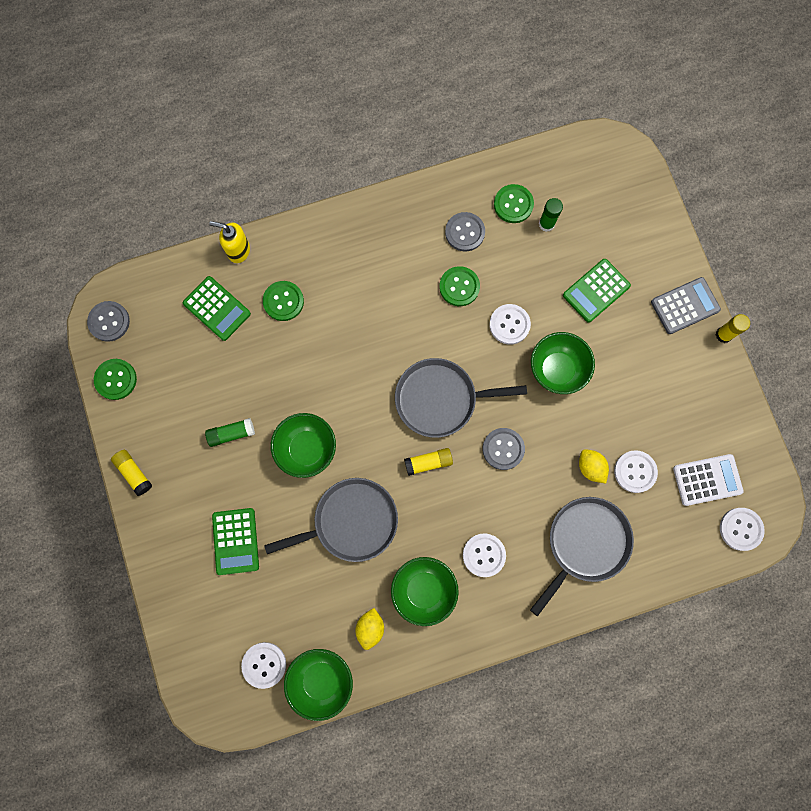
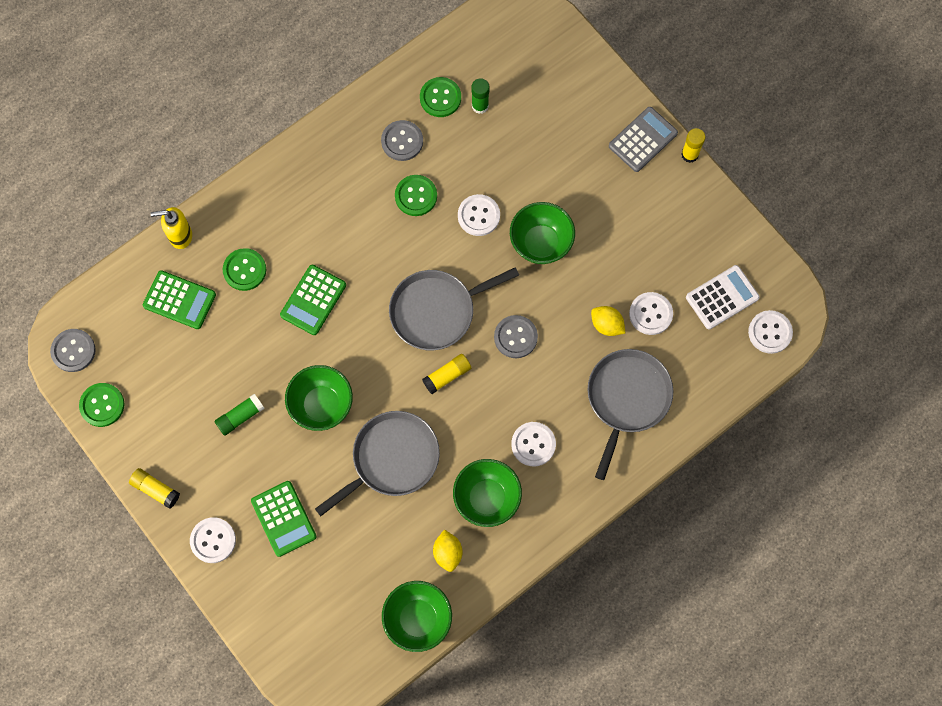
camera: 20 degrees left, 5 degrees down
(264, 664) = (356, 626): white button -> white button (213, 540)
(596, 291) = (551, 154): green calculator -> green calculator (313, 300)

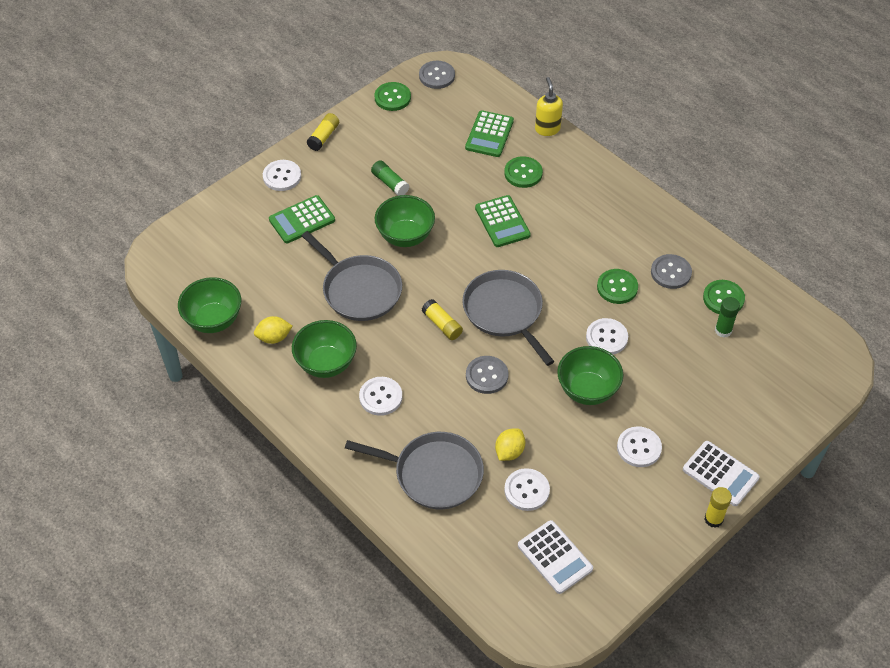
camera: 85 degrees right, 20 degrees down
(313, 300) = (502, 222): green calculator -> green calculator turned 135 degrees counterclockwise
(643, 140) = (720, 474): grey calculator -> white calculator
(770, 332) = (521, 606): white button -> white button (639, 448)

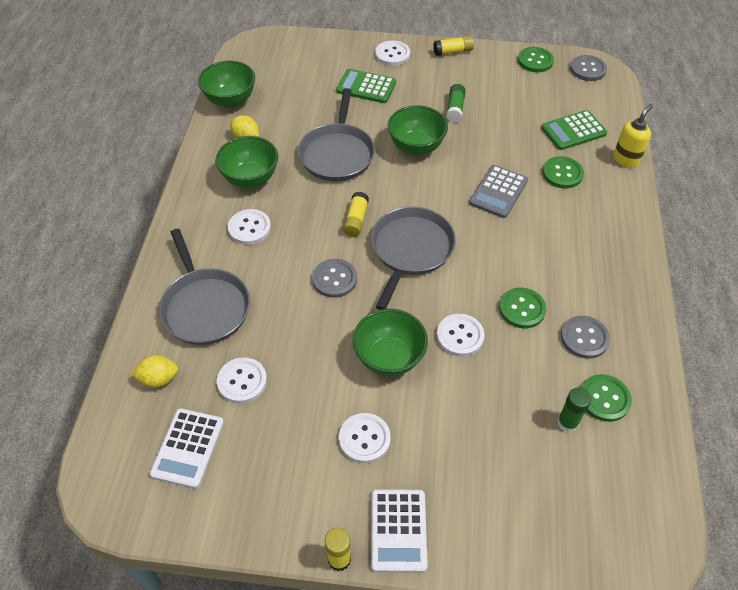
camera: 50 degrees right, 0 degrees up
(502, 222) = (498, 192): green calculator -> grey calculator
(509, 452) = (272, 343): yellow lemon -> yellow lemon (159, 379)

